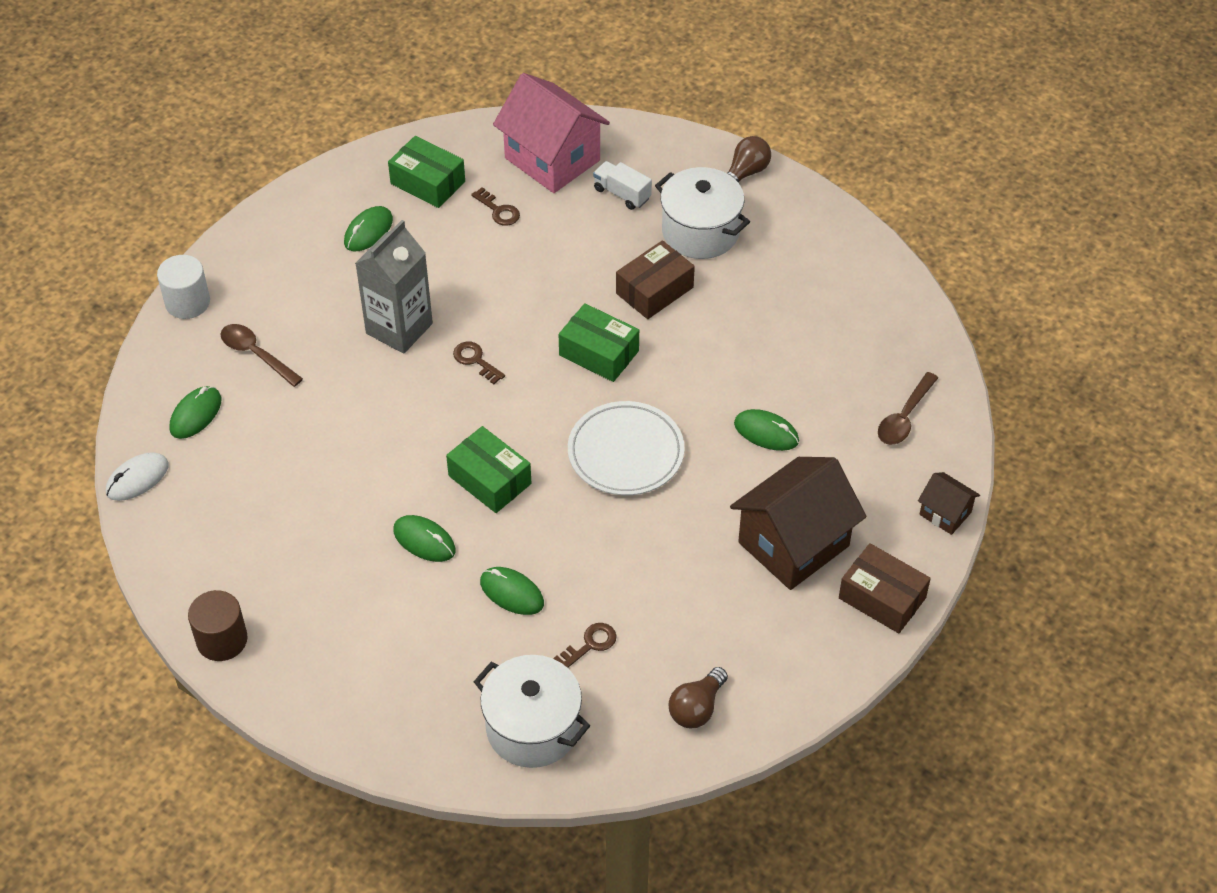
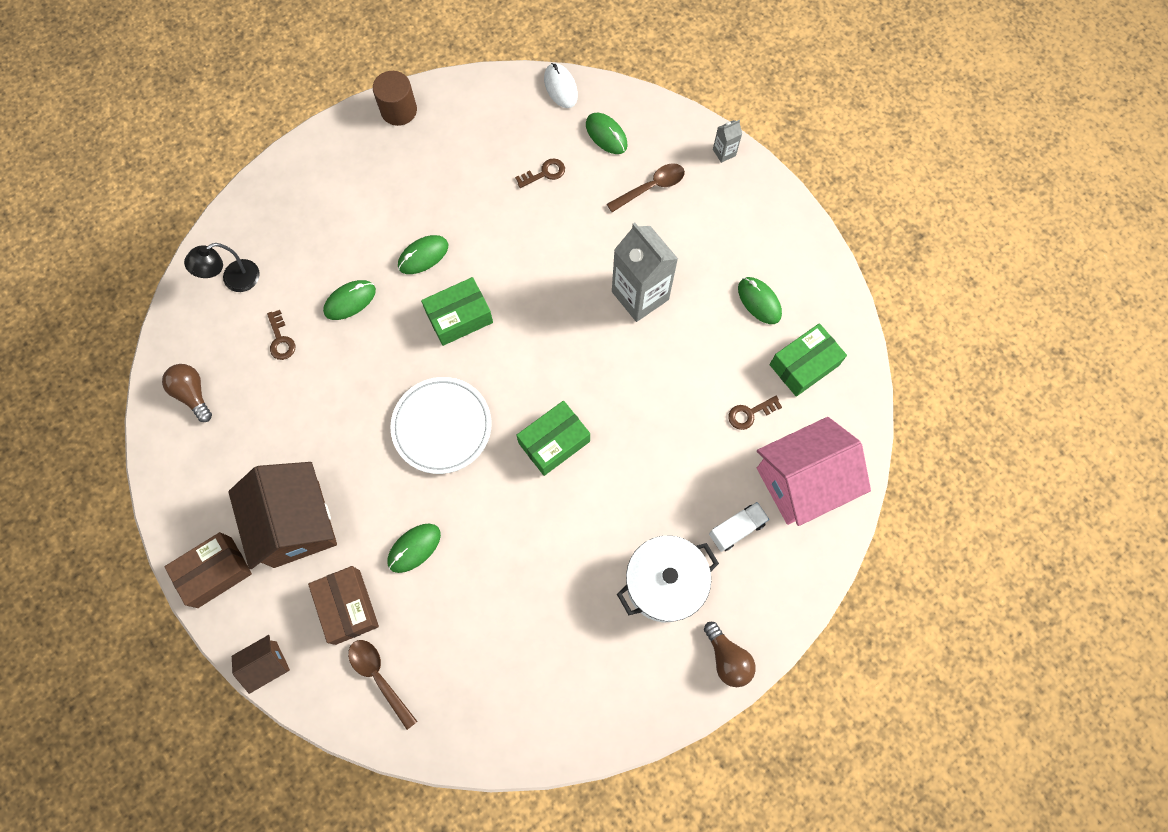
camera: 110 degrees right, 20 degrees up
(187, 302) = (724, 152): white cylinder -> grey carton
(476, 361) = (583, 343): brown key -> brown key (544, 173)
(532, 728) = (234, 280): white pot -> black lamp
(654, 290) = (607, 514): brown box -> brown box (347, 607)

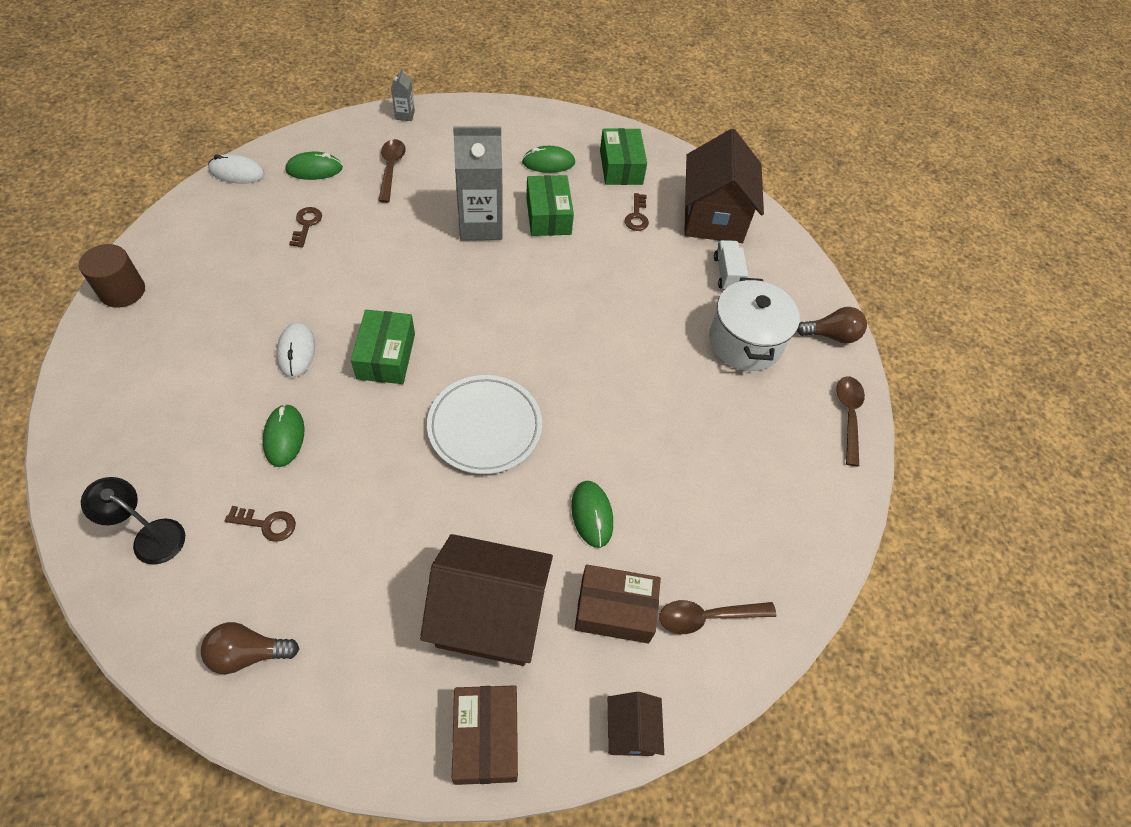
camera: 65 degrees left, 15 degrees down
(234, 280) = (151, 536): black lamp -> black lamp turned 120 degrees clockwise
(423, 256) = (296, 351): green mouse -> white mouse
(554, 442) = (566, 350): green box -> green box (548, 216)
(641, 712) = (848, 416): none -> brown spoon
(801, 481) = (713, 217): pink house -> brown house

